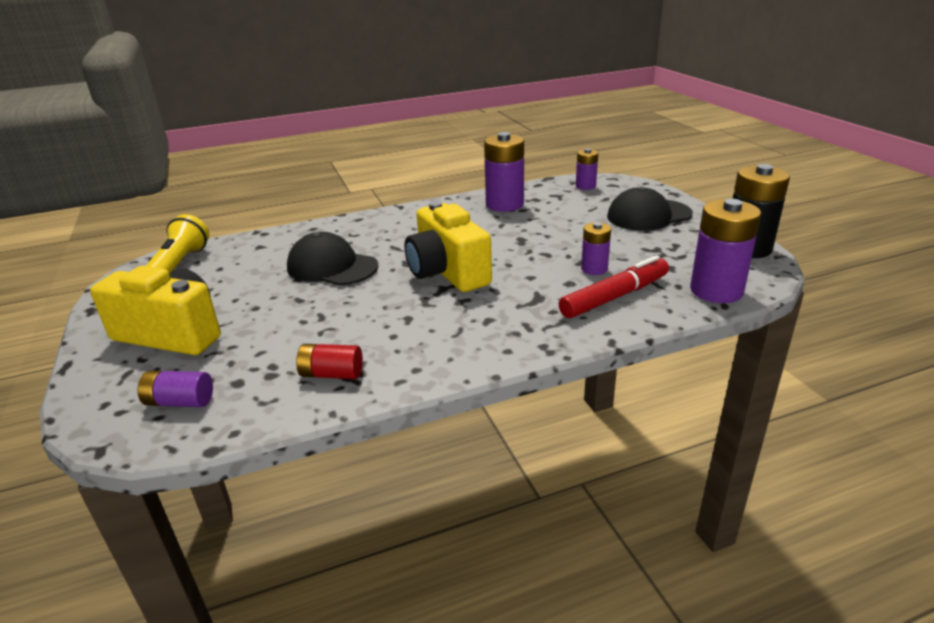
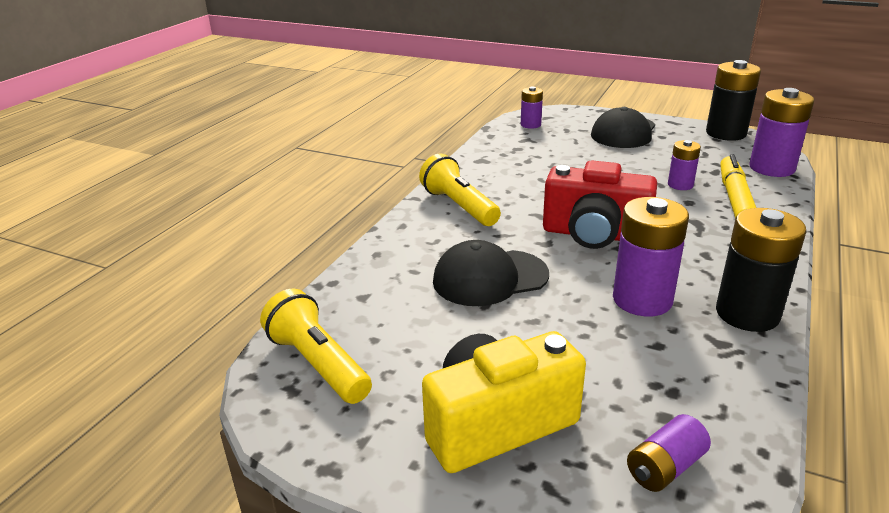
camera: 45 degrees left, 0 degrees up
(331, 374) = (712, 358): red battery -> none
(411, 221) = (459, 206): none -> yellow flashlight
(417, 366) = (747, 314): none -> black battery
(447, 272) = (594, 234): yellow camera -> red camera
(504, 204) = (504, 161): purple battery -> purple battery (642, 300)
(615, 297) = (735, 198): red marker -> yellow marker

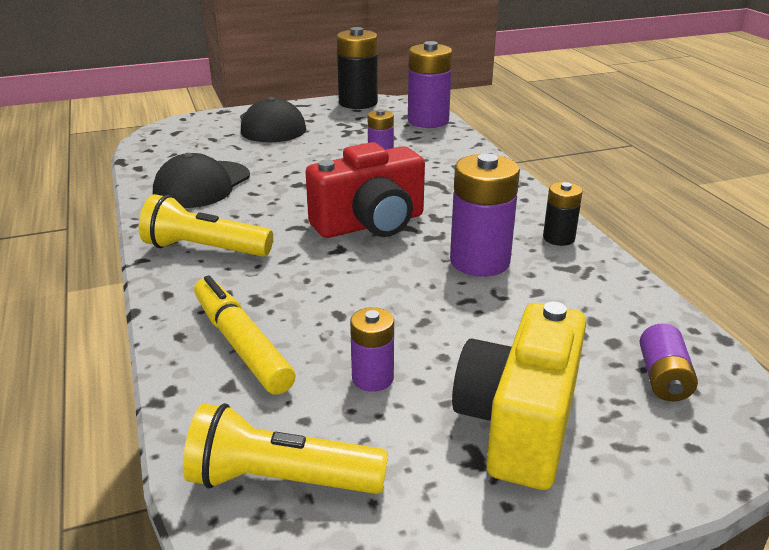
camera: 45 degrees left, 0 degrees up
(490, 278) = (333, 303): black cap -> black cap (202, 185)
(530, 125) = (168, 144): purple battery -> purple battery (372, 378)
(735, 198) = (434, 153): yellow marker -> yellow marker (241, 344)
(747, 314) = (558, 238): black battery -> black battery, size x0.56

